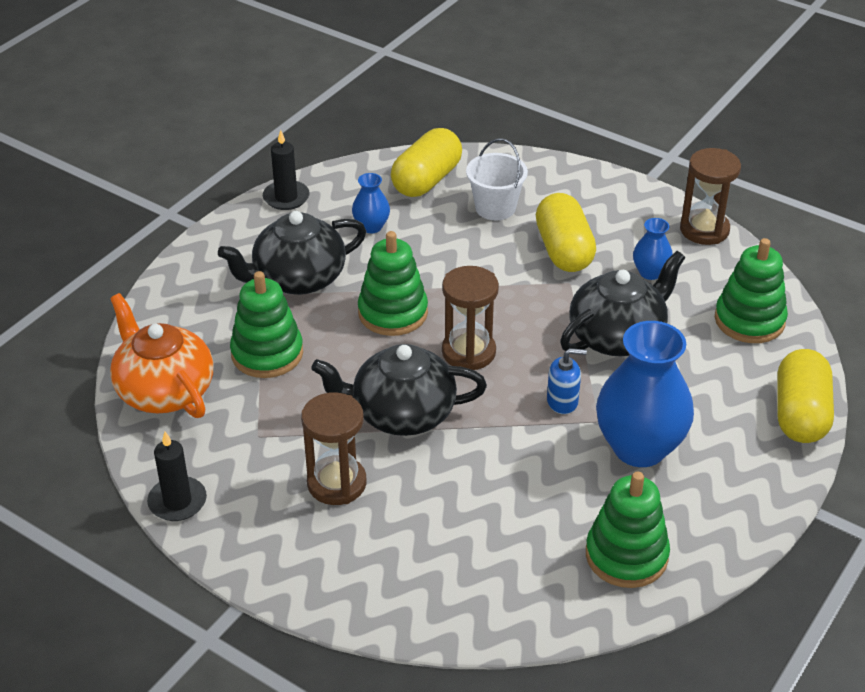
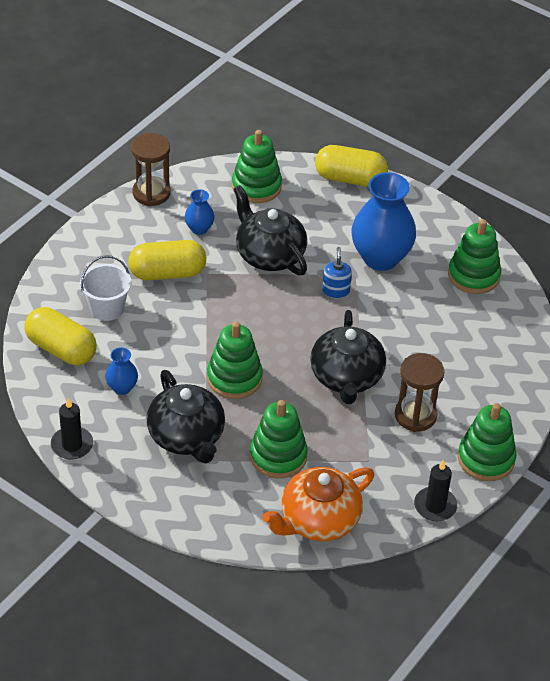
camera: 90 degrees left, 5 degrees up
(257, 559) = (486, 459): none -> green stacking toy
(468, 352) = (282, 336): brown hourglass -> none

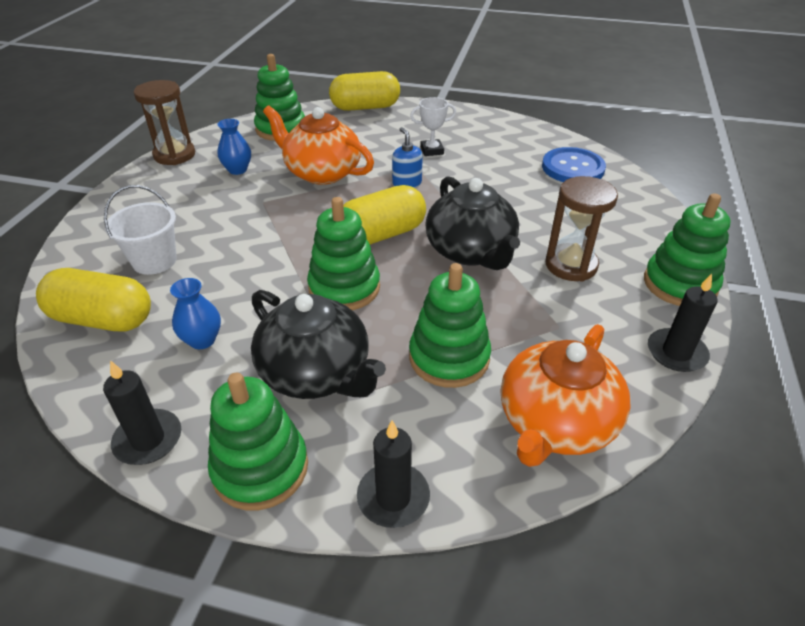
camera: 20 degrees left, 5 degrees down
(167, 273) = (217, 212): yellow capsule -> yellow capsule (381, 234)
(197, 526) = (393, 497): none -> black candle
(269, 255) = (321, 172): black teapot -> orange teapot
(380, 258) = (432, 150): blue vase -> white trophy
(473, 275) = (525, 143): green stacking toy -> green stacking toy (260, 468)
(495, 319) = (573, 168): none -> blue button

